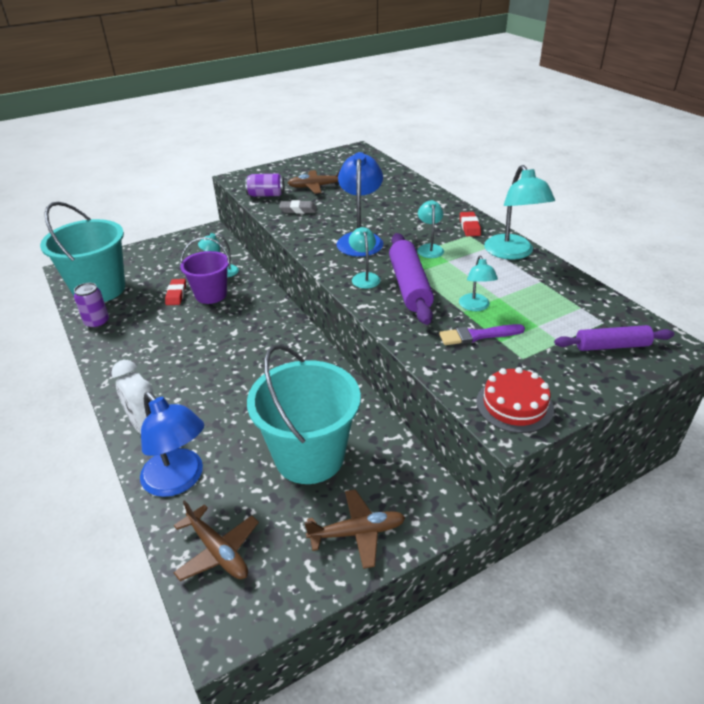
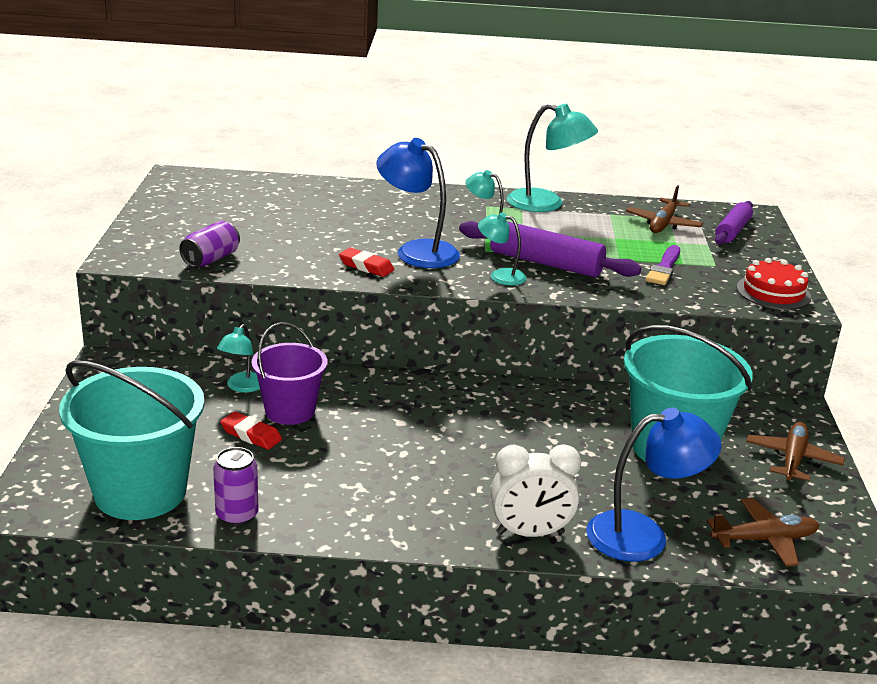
camera: 60 degrees left, 10 degrees down
(298, 210) = (288, 256): grey eraser -> none
(316, 187) = (242, 227): brown plane -> brown plane (663, 224)
(469, 227) = (470, 199): red eraser -> red eraser (366, 266)
(475, 307) = (618, 252): turquoise lamp -> none

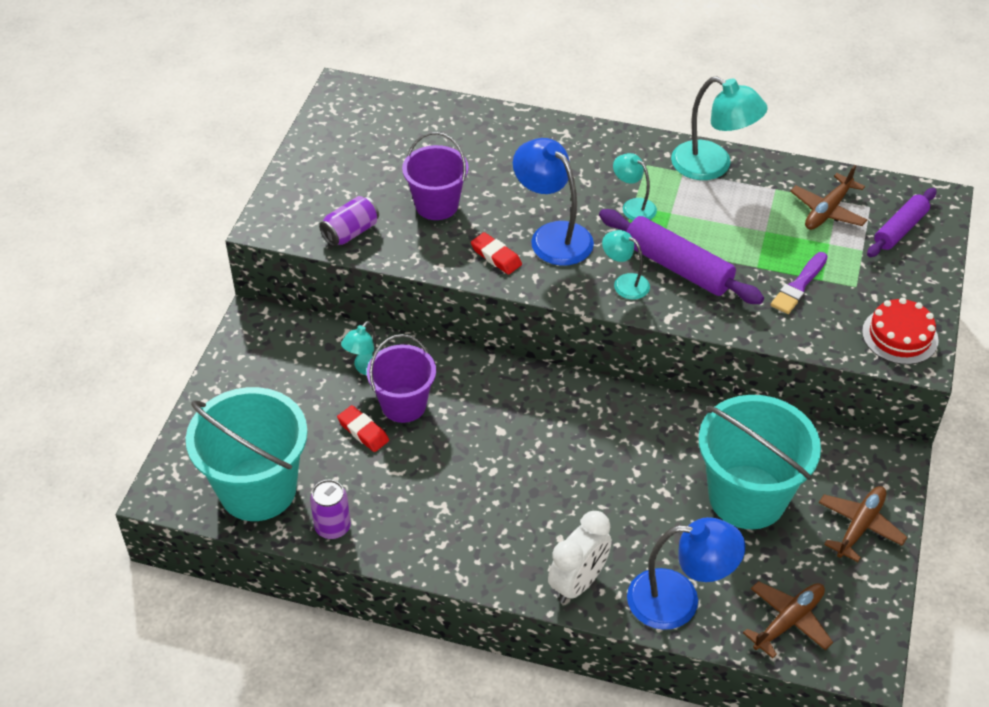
camera: 15 degrees right, 20 degrees up
(294, 238) = (436, 205): none -> purple bucket
(530, 533) = (578, 583): white clock -> white clock turned 60 degrees counterclockwise
(764, 540) = (788, 621): brown plane -> brown plane turned 45 degrees counterclockwise

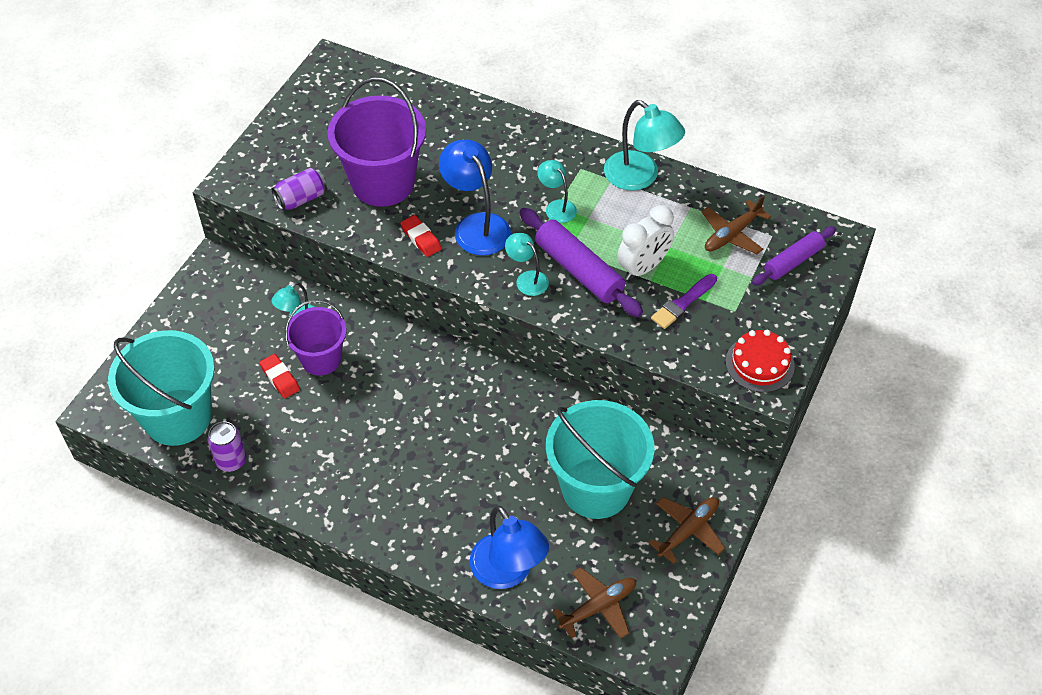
camera: 10 degrees right, 5 degrees up
(436, 205) = (383, 183): purple bucket -> purple bucket, size x1.63
(578, 583) = (425, 543): white clock -> white clock (643, 267)
(678, 600) = (508, 572): blue lamp -> blue lamp turned 45 degrees clockwise

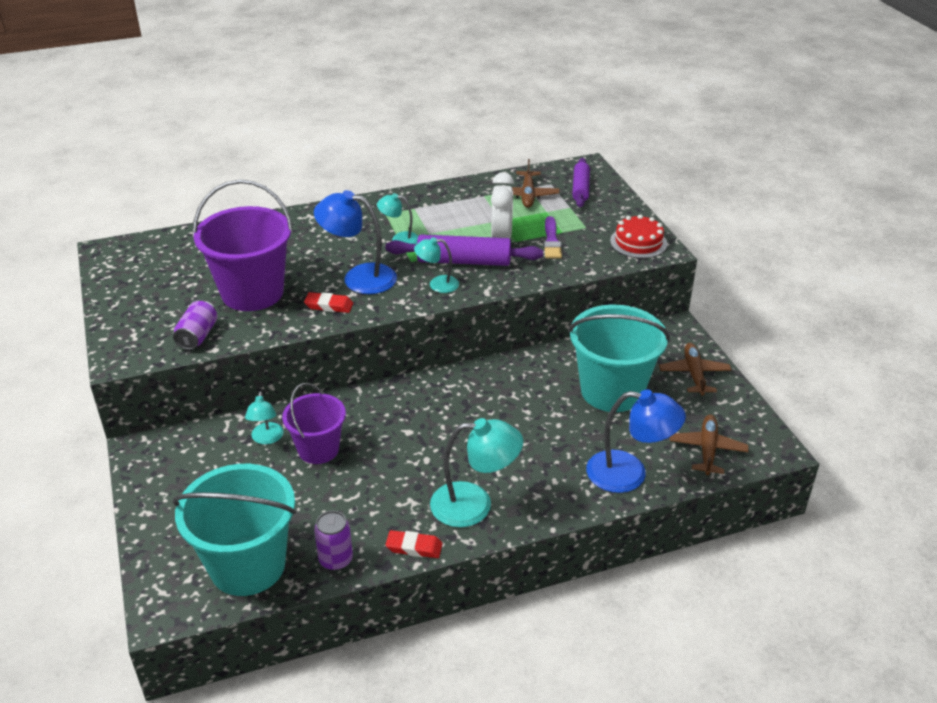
camera: 45 degrees left, 15 degrees down
(280, 378) = (302, 482): red eraser -> red eraser (414, 547)
(640, 177) = (430, 198): turquoise lamp -> turquoise lamp (474, 504)

